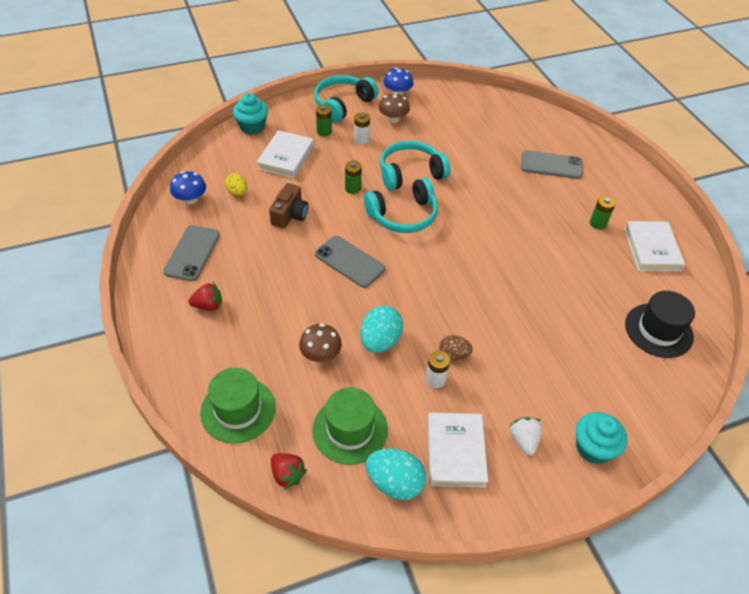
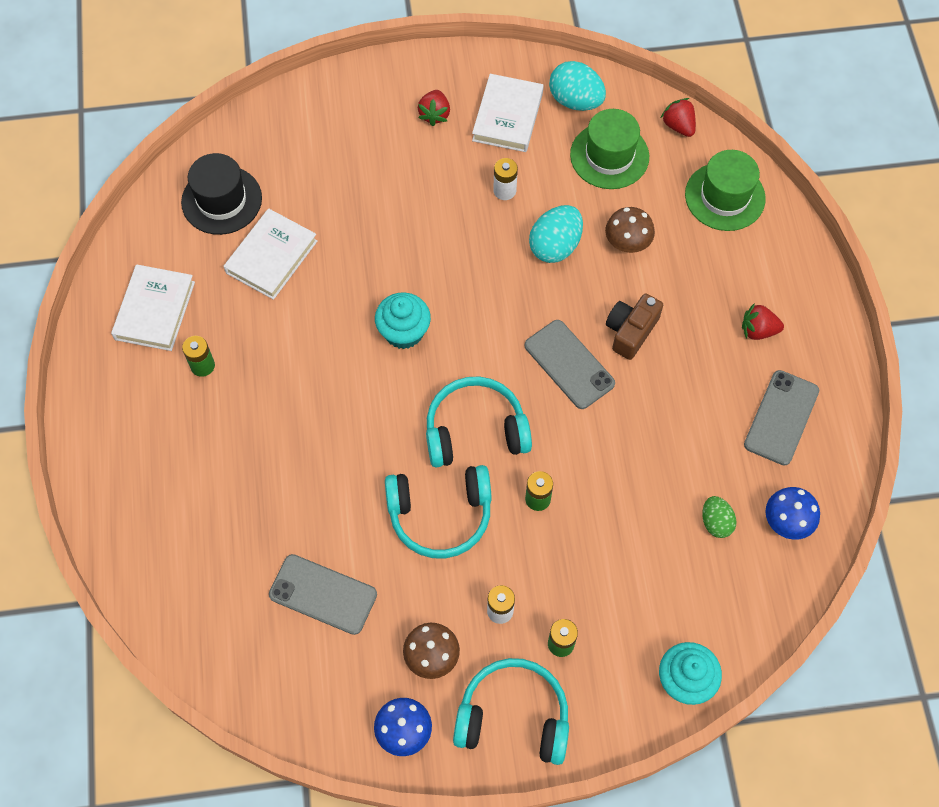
camera: 165 degrees left, 15 degrees up
(237, 192) = (716, 522): yellow egg -> green egg
(286, 157) = (634, 589): white book -> white book (271, 257)
(290, 215) = (640, 462): brown camera -> brown camera (631, 331)
(343, 104) = (513, 717): turquoise headphones -> turquoise headphones turned 135 degrees counterclockwise
(453, 355) = (474, 214): brown egg -> none
(524, 440) = (434, 114): white strawberry -> red strawberry
(551, 165) = (210, 491): grey phone -> grey phone (323, 594)
(593, 448) = (368, 95): turquoise cupcake -> turquoise cupcake (404, 332)

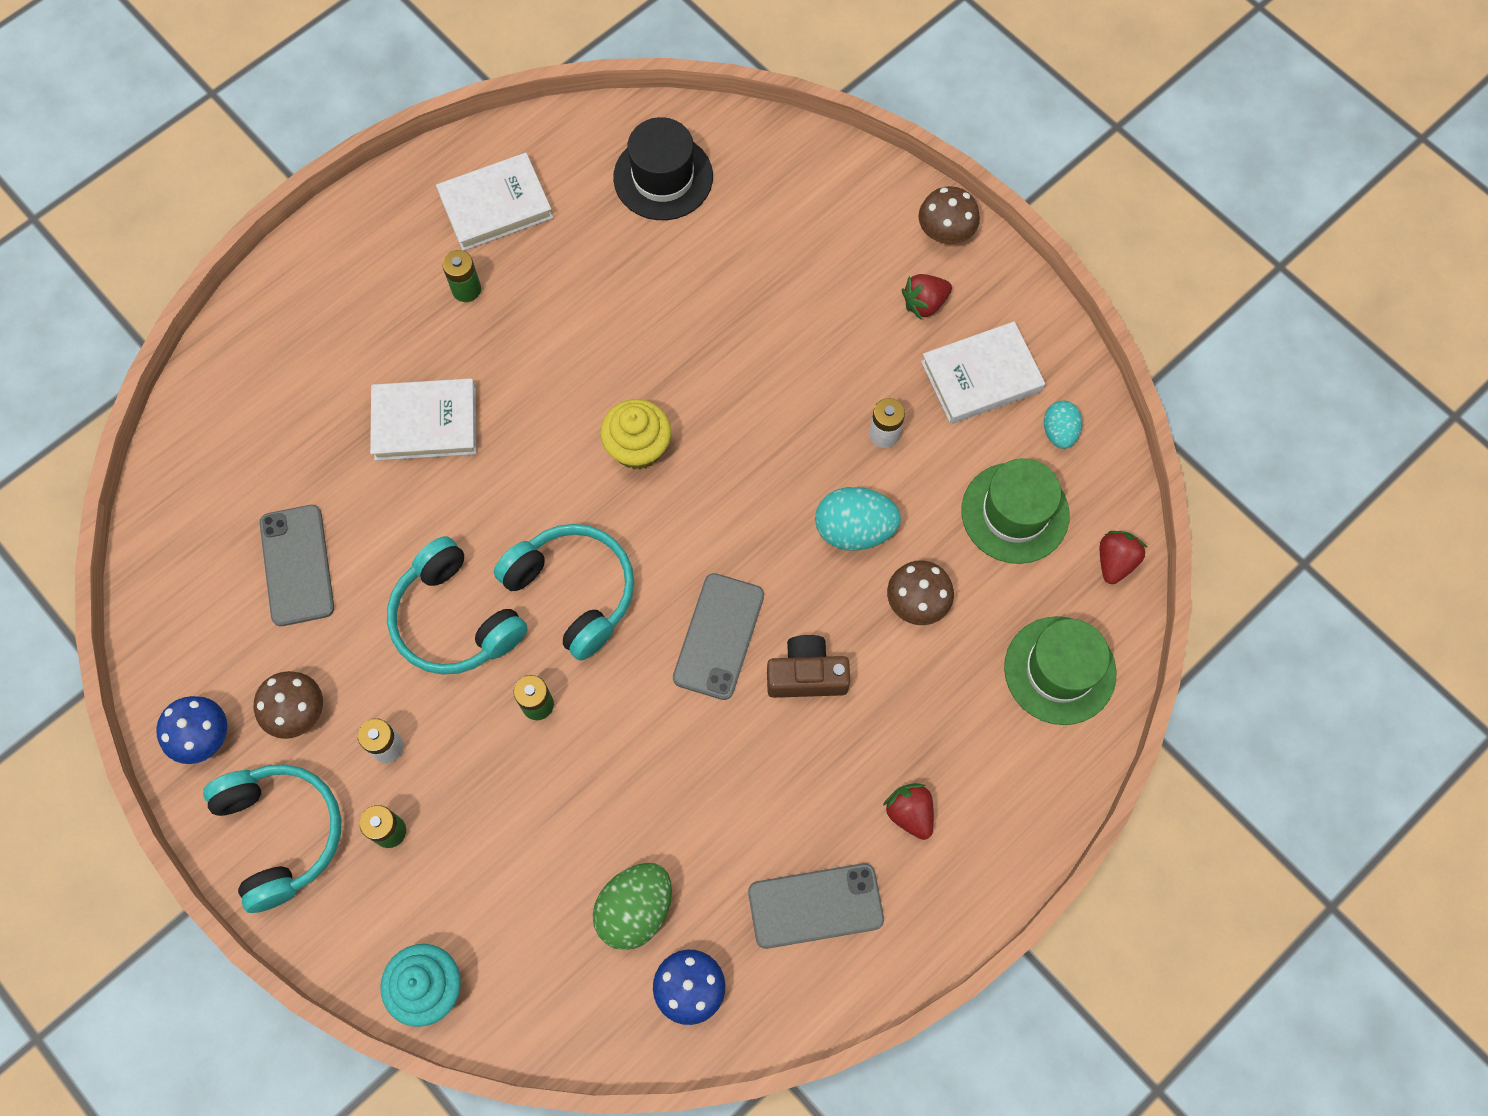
camera: 55 degrees right, 5 degrees up
(271, 257) = (632, 266): white book -> white book (425, 423)
(395, 73) = (945, 231): none -> brown mushroom
(404, 332) = (638, 447): turquoise cupcake -> yellow cupcake
(575, 101) = (1059, 432): turquoise egg -> turquoise egg, size x0.61
(716, 522) = (635, 909): green egg -> green egg, size x1.63

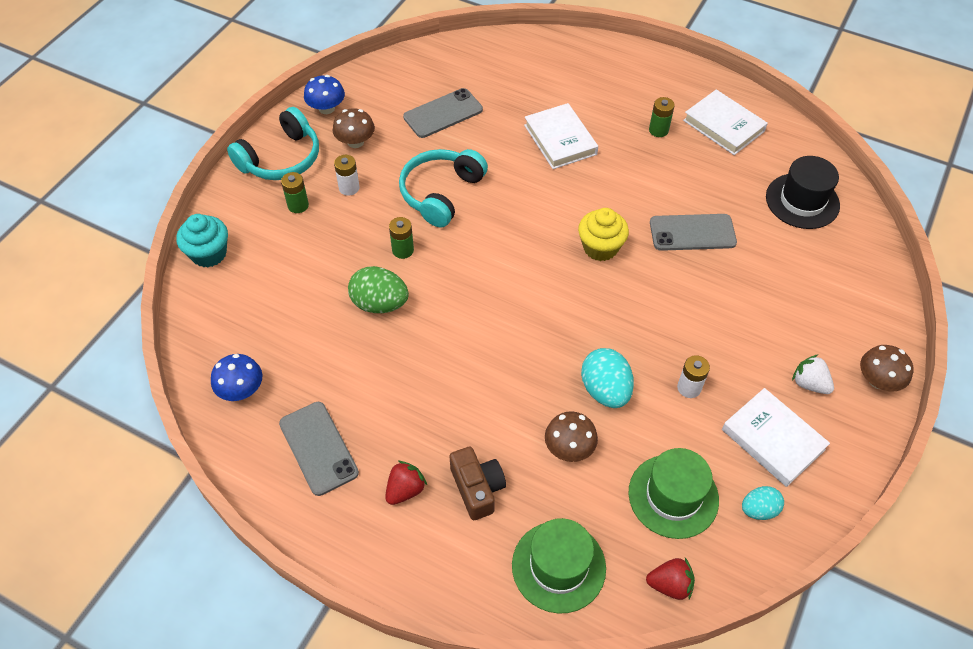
camera: 70 degrees right, 15 degrees down
(573, 591) = (485, 245): turquoise headphones -> none
(635, 909) = (285, 343): green egg -> green egg (379, 304)
(718, 636) = (489, 332): grey phone -> grey phone (692, 232)
(806, 675) = (483, 393): brown camera -> brown camera (477, 488)
(924, 303) = (809, 383): red strawberry -> white strawberry

